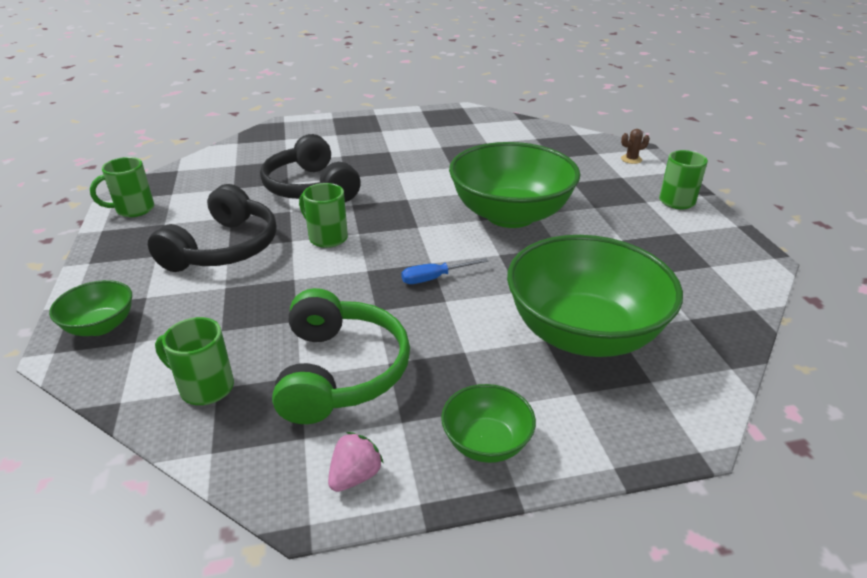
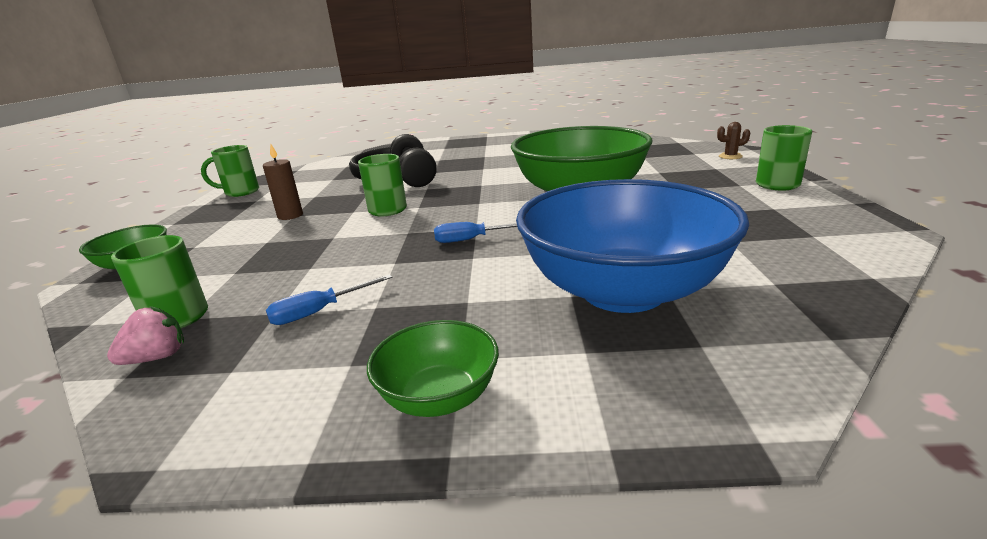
camera: 15 degrees right, 10 degrees down
(224, 248) = (290, 216): black headphones -> brown candle
(341, 371) = (319, 311): green headphones -> blue screwdriver
(355, 476) = (253, 418): pink strawberry -> pink strawberry (157, 357)
(583, 333) = (622, 291): green bowl -> blue bowl

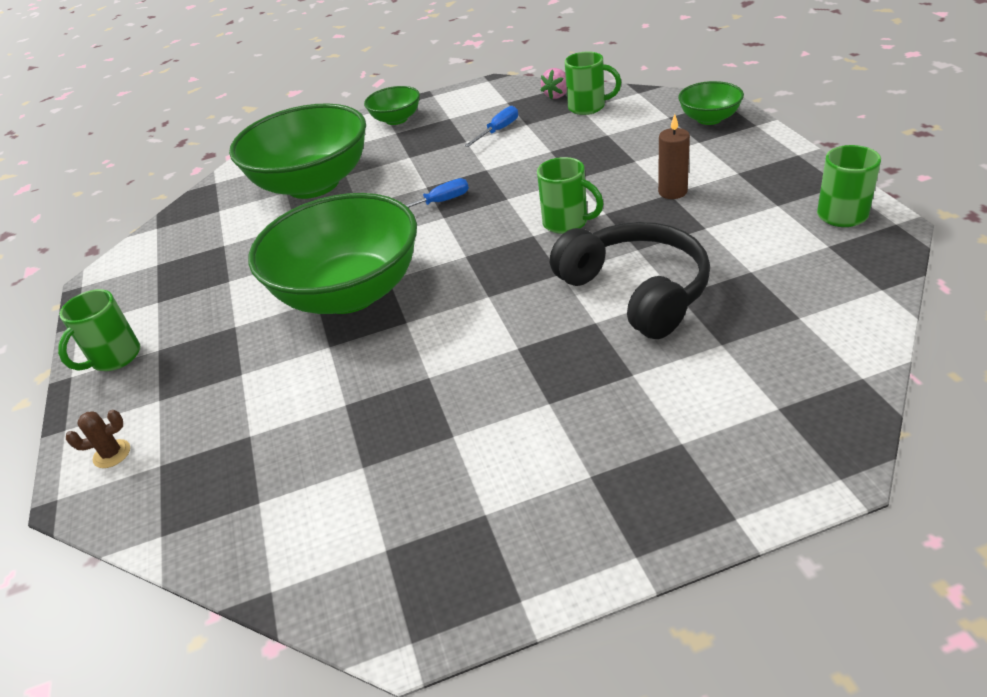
camera: 165 degrees right, 15 degrees up
(622, 291) = (313, 184): blue bowl -> green bowl

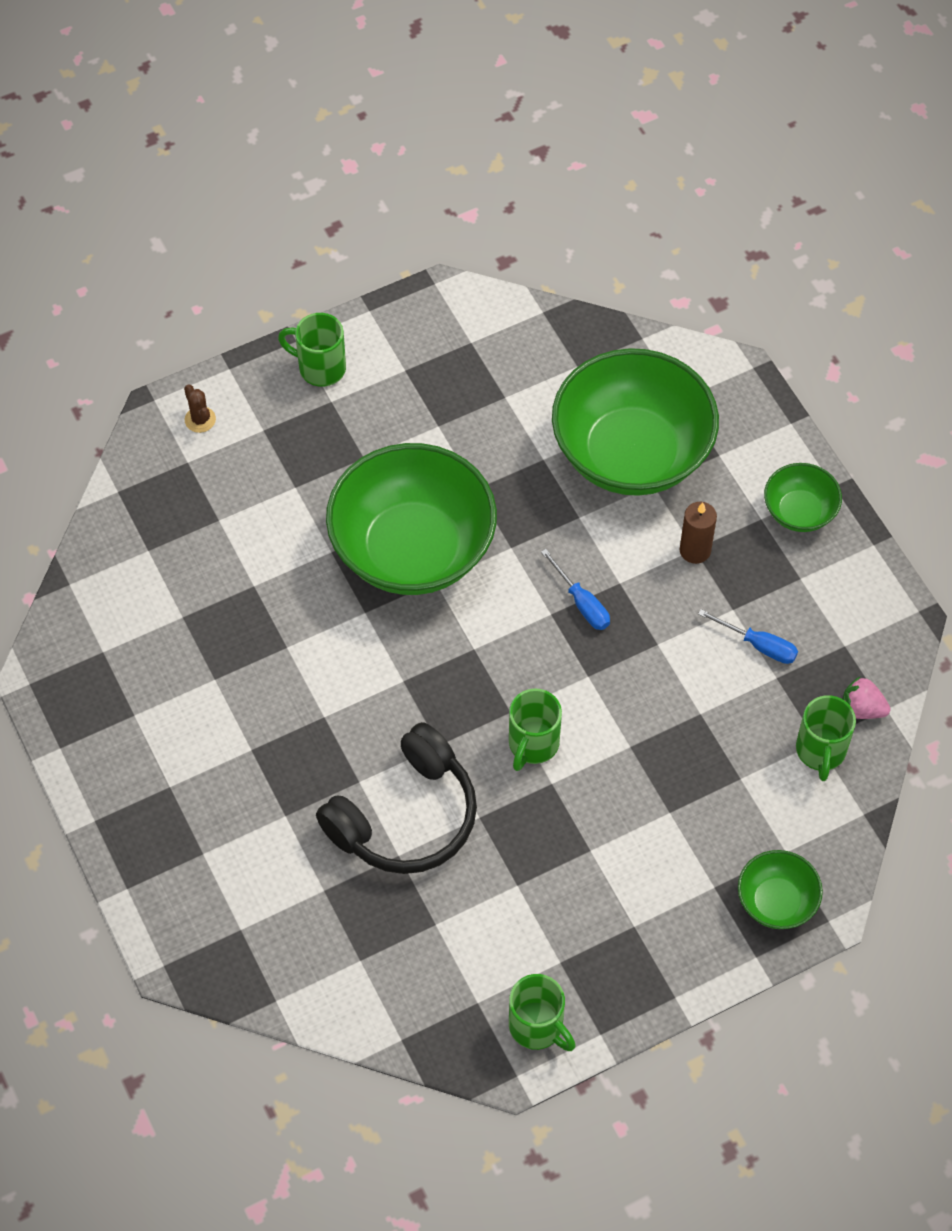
camera: 75 degrees right, 20 degrees up
(672, 192) = (593, 853): brown candle -> brown candle (695, 550)

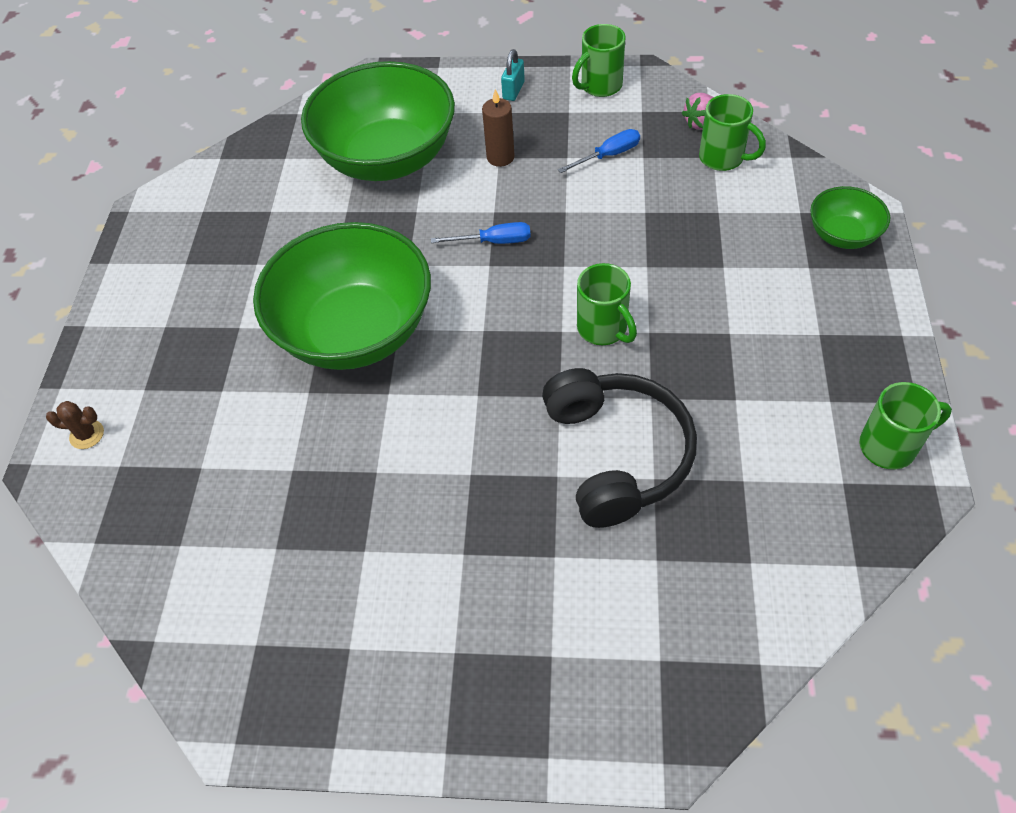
camera: 55 degrees left, 5 degrees down
(320, 368) = (126, 320): green mug -> green mug (600, 86)
(799, 511) = (513, 90): green bowl -> turquoise padlock

